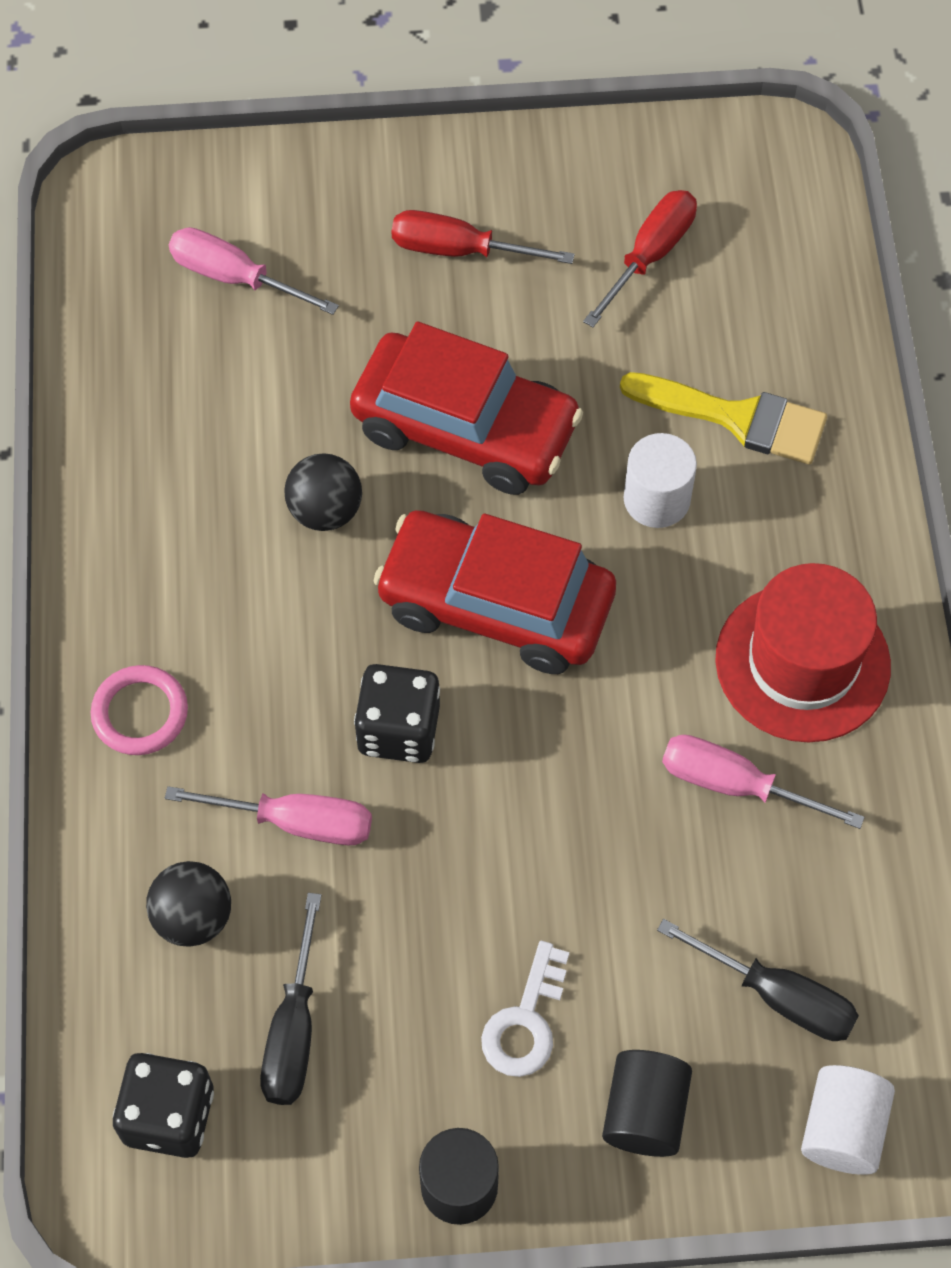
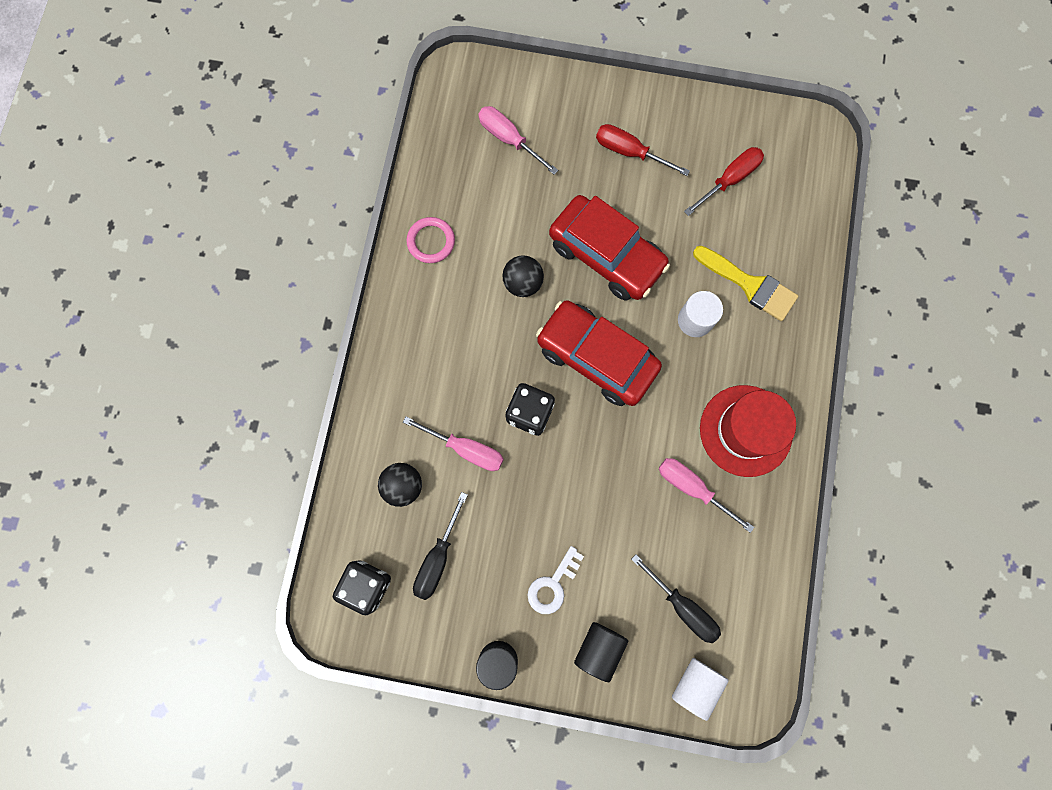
camera: 15 degrees right, 15 degrees up
(140, 713) = (403, 370): pink ring -> pink ring (431, 241)

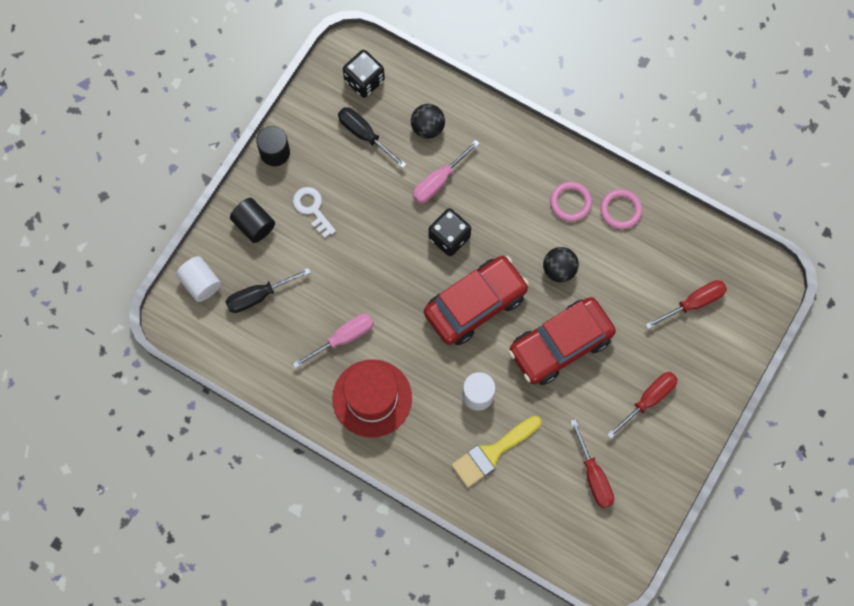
camera: 110 degrees right, 5 degrees down
(440, 296) = (570, 202): none -> pink ring
(508, 139) = (694, 303): pink screwdriver -> red screwdriver

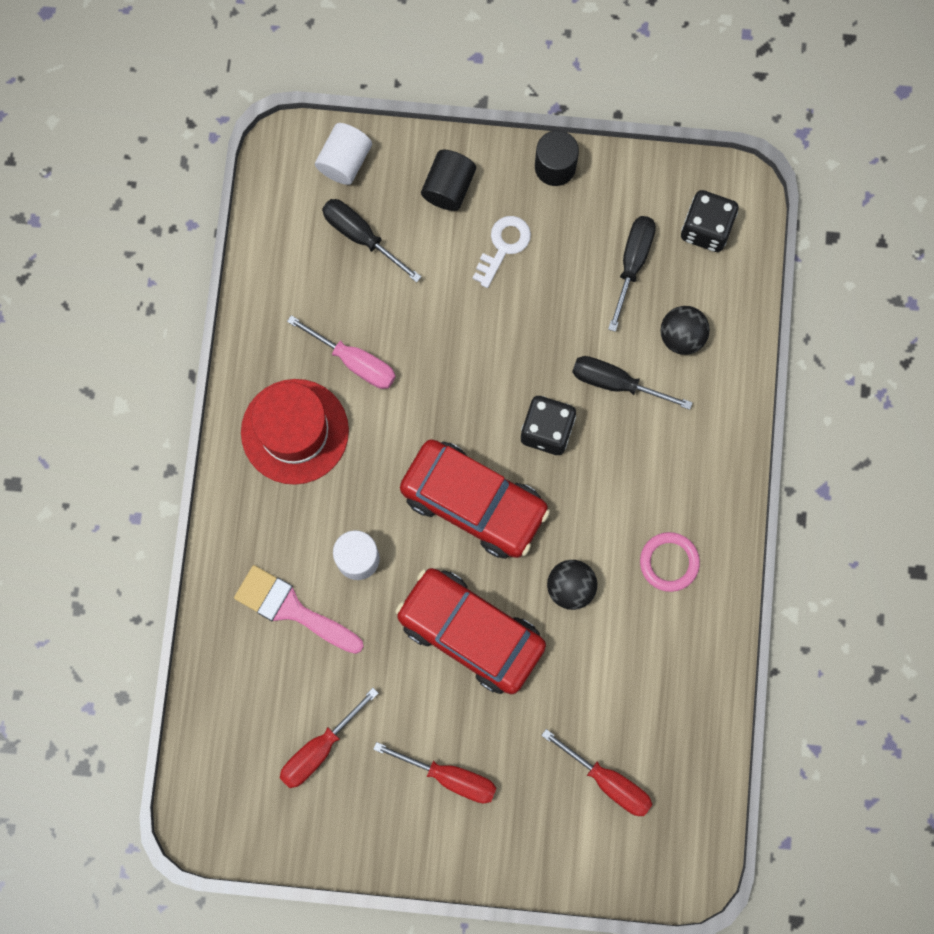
camera: 65 degrees right, 5 degrees up
(438, 181) = (615, 382): pink screwdriver -> black screwdriver
(492, 453) = (291, 609): yellow brush -> pink brush
(620, 210) = (690, 631): pink ring -> none

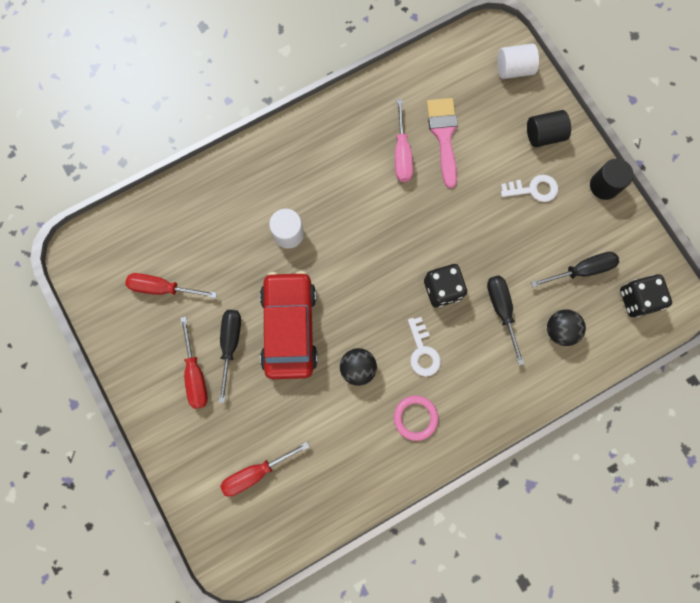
camera: 55 degrees right, 0 degrees up
(291, 609) = (233, 217): pink brush -> pink brush (443, 135)
(295, 431) = (337, 149): red hat -> none
(360, 236) = (477, 107): black screwdriver -> black screwdriver (230, 344)
(474, 502) = (368, 277): red car -> none
(601, 502) = (422, 351): none -> white key
(609, 782) = (255, 473): red screwdriver -> red screwdriver turned 60 degrees clockwise

